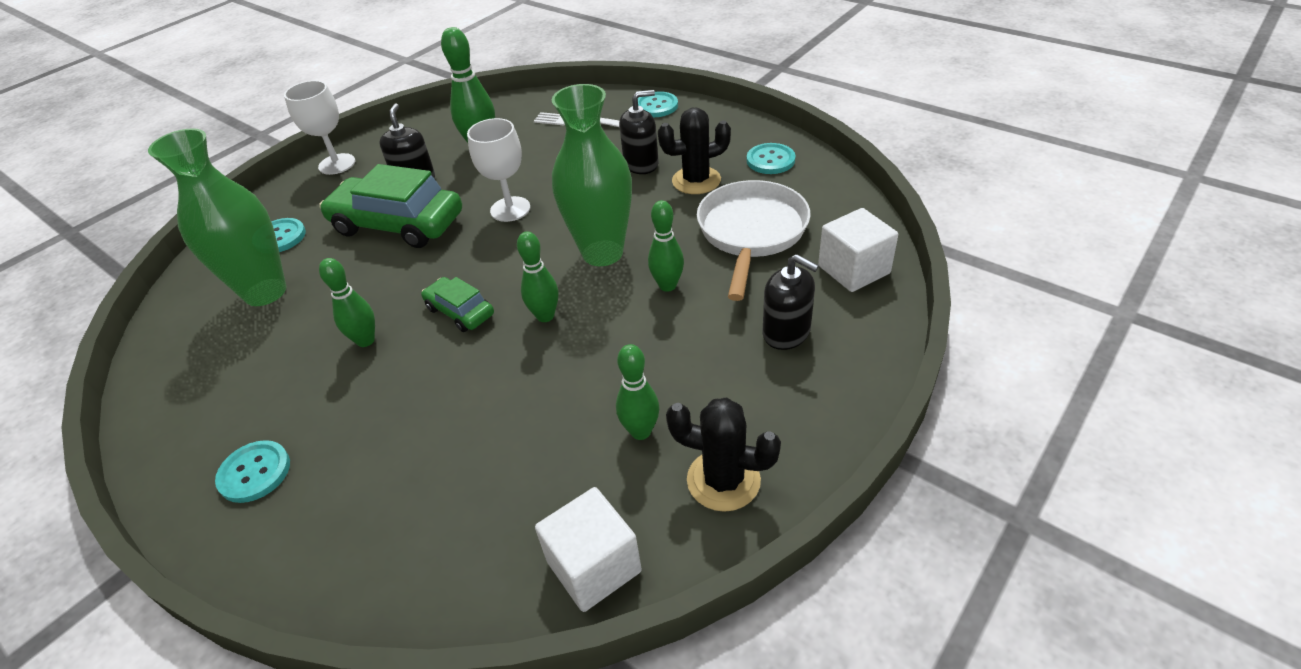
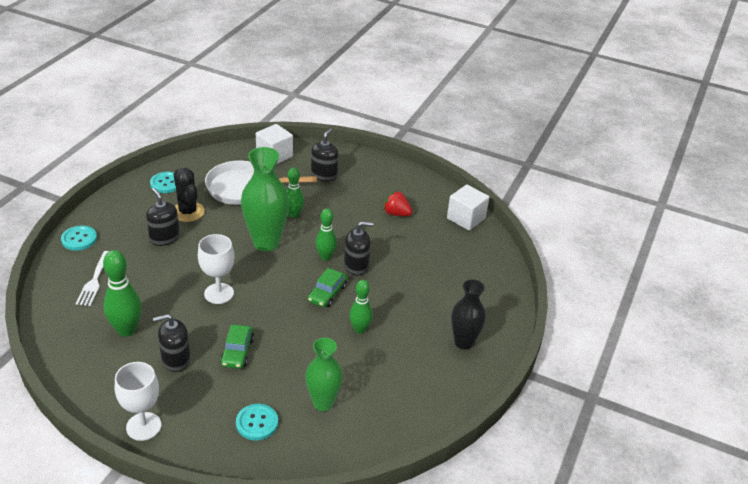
camera: 110 degrees left, 5 degrees down
(254, 473) = (463, 342): turquoise button -> black vase
(265, 292) = (323, 403): green vase -> green vase, size x0.65
(398, 224) = (237, 352): green car -> green car, size x0.51
(508, 352) = (356, 266): none -> black soap dispenser
(640, 431) = (396, 213): green bowling pin -> red strawberry
(723, 480) = (414, 189): black cactus -> none

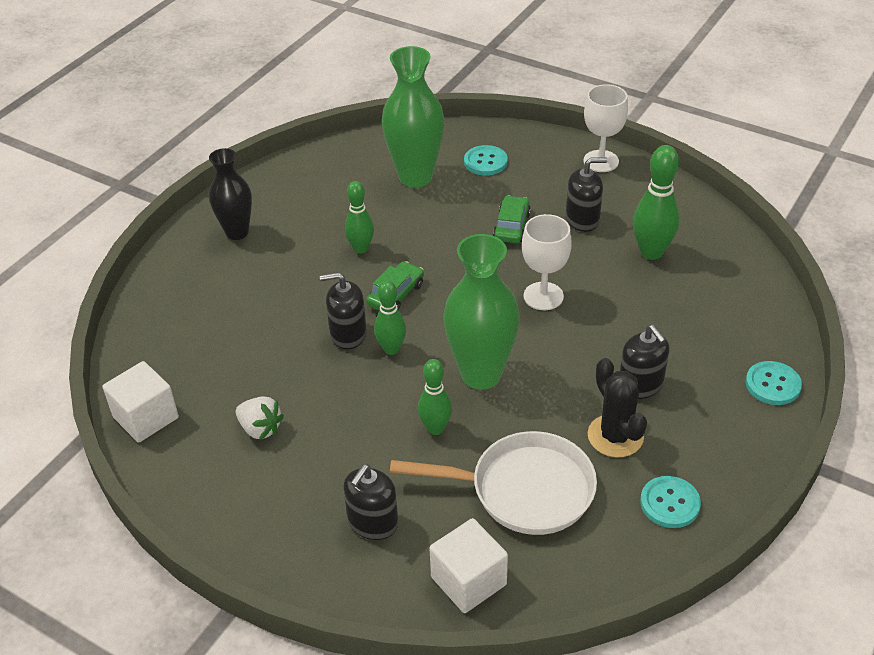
camera: 170 degrees left, 5 degrees up
(94, 281) = (719, 316): white fork -> none
(323, 403) = (415, 177): green vase -> green vase, size x1.54
(396, 213) = (260, 429): red strawberry -> white strawberry

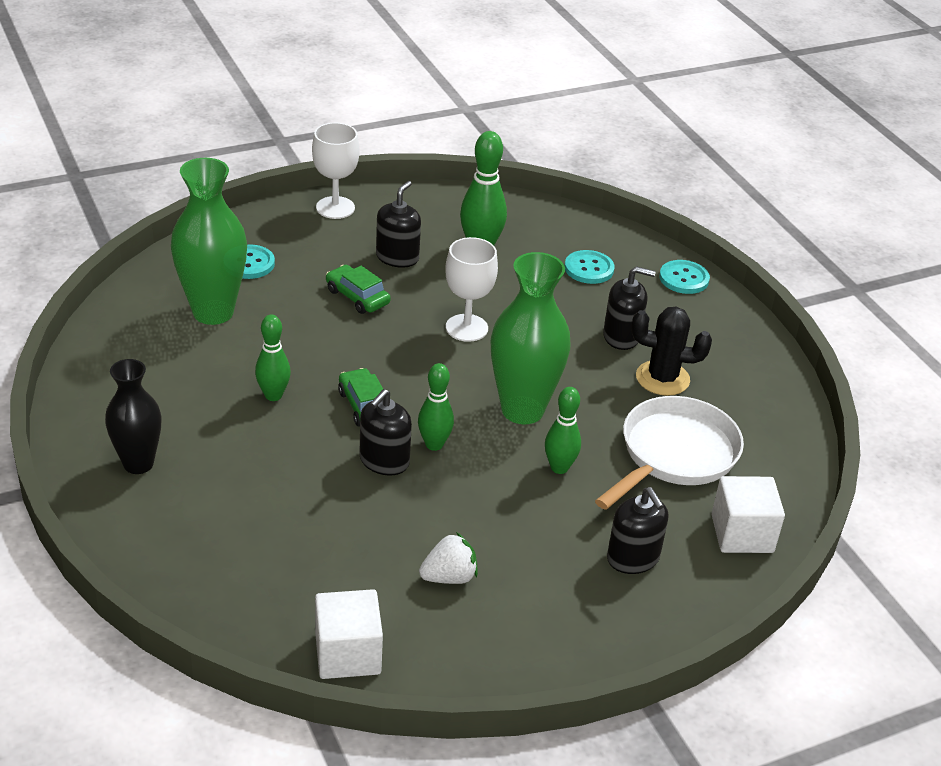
camera: 60 degrees left, 5 degrees down
(670, 503) = (753, 390): turquoise button -> turquoise button (589, 269)

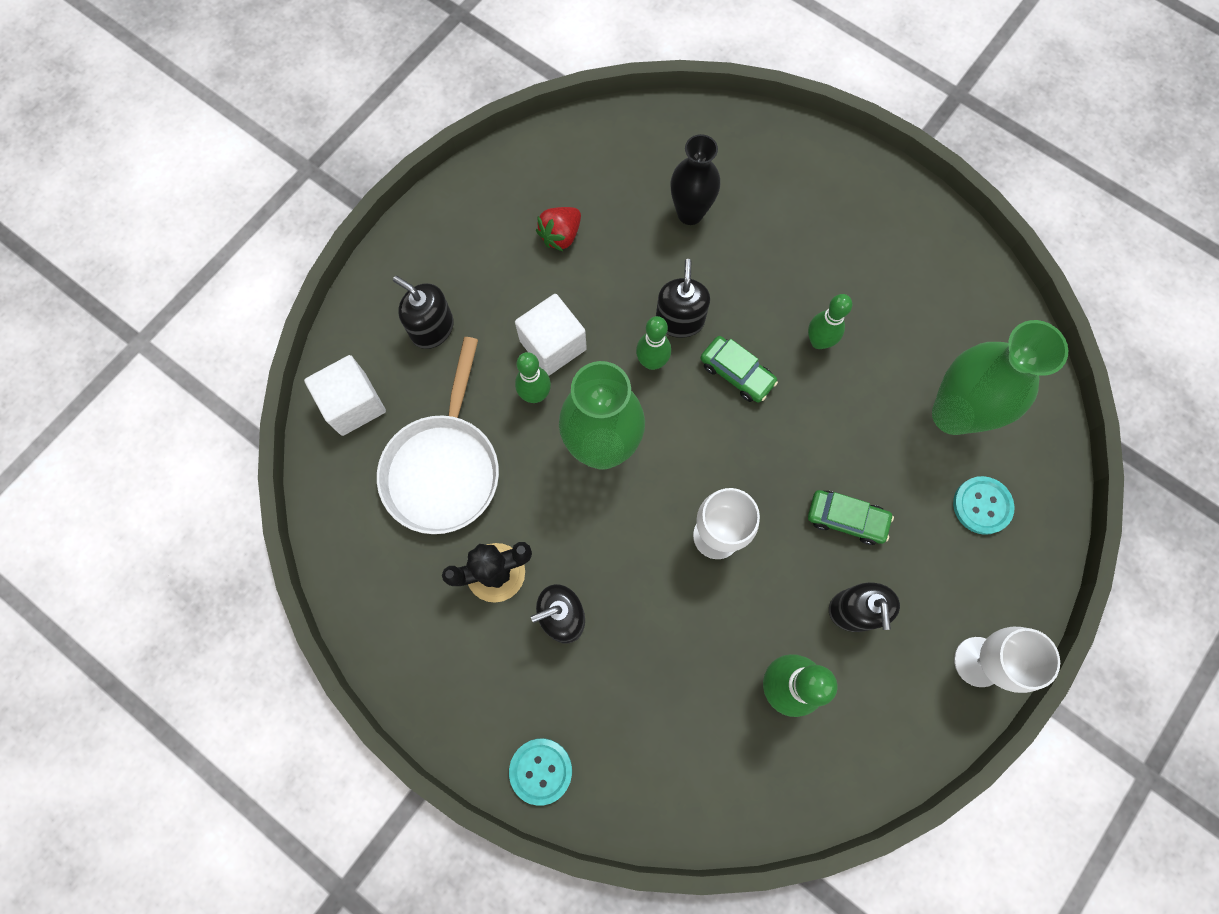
camera: 155 degrees right, 35 degrees up
(138, 463) = (858, 212): black vase -> black vase (690, 213)
(348, 653) = (590, 138): white cube -> white cube (553, 345)
(449, 577) = (561, 235): white strawberry -> red strawberry
(589, 269) = (650, 722): turquoise button -> none

